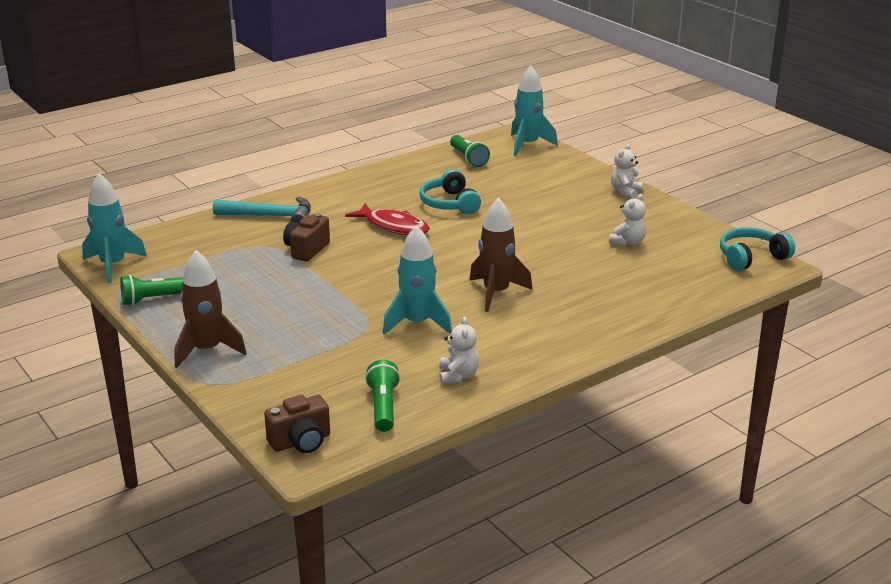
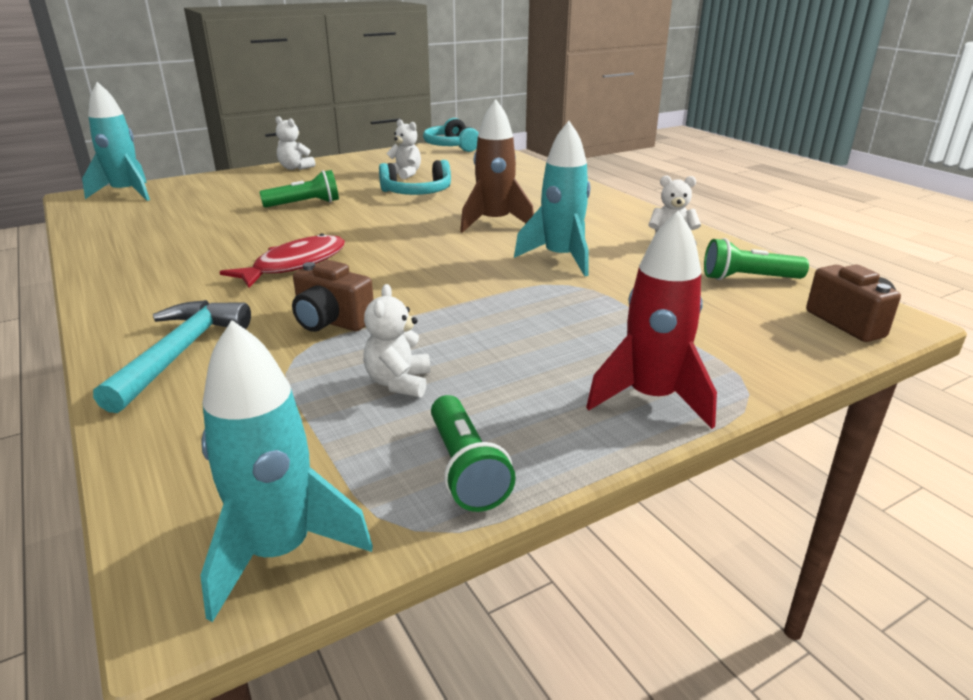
camera: 85 degrees left, 0 degrees up
(207, 350) = (651, 398): brown rocket -> red rocket
(233, 276) = (399, 383): none -> white teddy bear
(450, 203) = (253, 234): turquoise headphones -> turquoise headphones (417, 193)
(468, 158) = (126, 220): green flashlight -> green flashlight (305, 204)

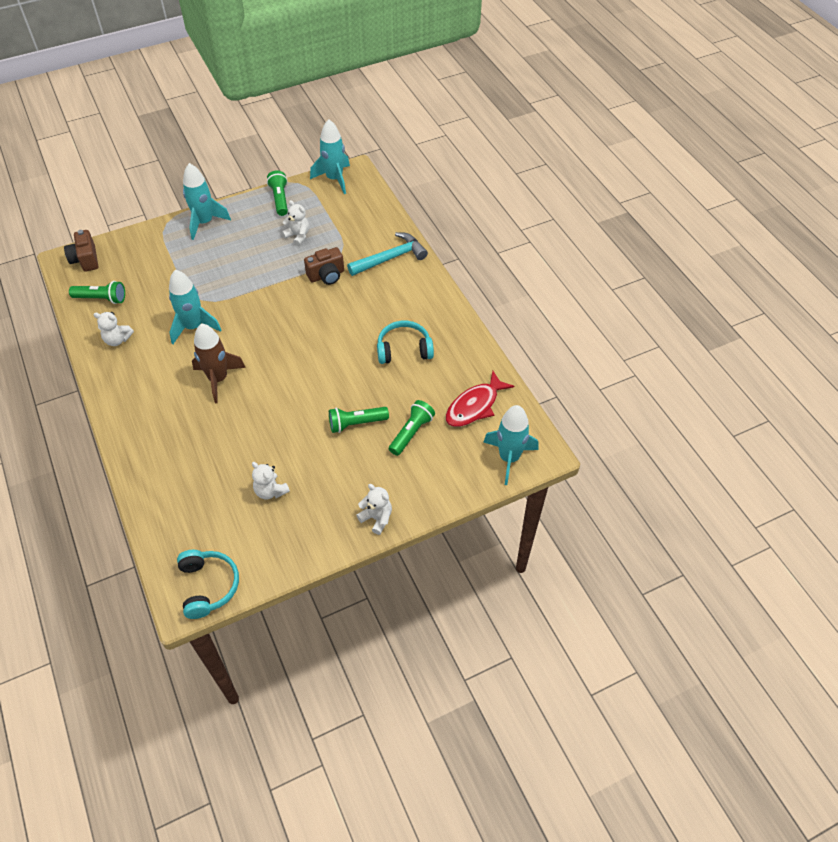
camera: 175 degrees left, 25 degrees up
(179, 353) = (390, 258): turquoise hammer -> turquoise hammer turned 135 degrees counterclockwise
(236, 202) = (411, 432): none -> green flashlight
(295, 264) = (351, 330): red fish -> red fish (474, 406)
(331, 322) = (326, 275): brown camera -> brown camera turned 120 degrees clockwise
(399, 383) = (298, 236): white teddy bear -> white teddy bear turned 60 degrees counterclockwise
(417, 193) = (265, 442): turquoise headphones -> turquoise headphones (404, 350)
(651, 398) = (205, 222): red rocket -> turquoise rocket

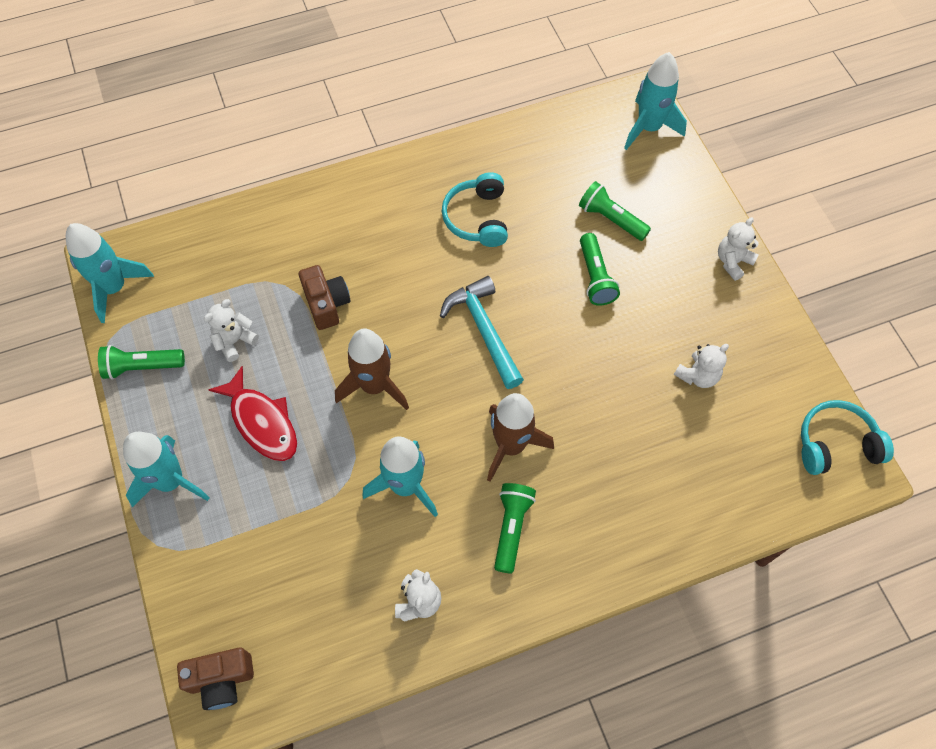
camera: 85 degrees left, 10 degrees up
(101, 299) = (323, 639): green flashlight -> green flashlight (511, 528)
(265, 305) = (374, 386): none -> brown rocket
(390, 258) = (306, 223): turquoise hammer -> turquoise hammer (484, 330)
(474, 406) = (573, 152): red fish -> red fish (262, 422)

